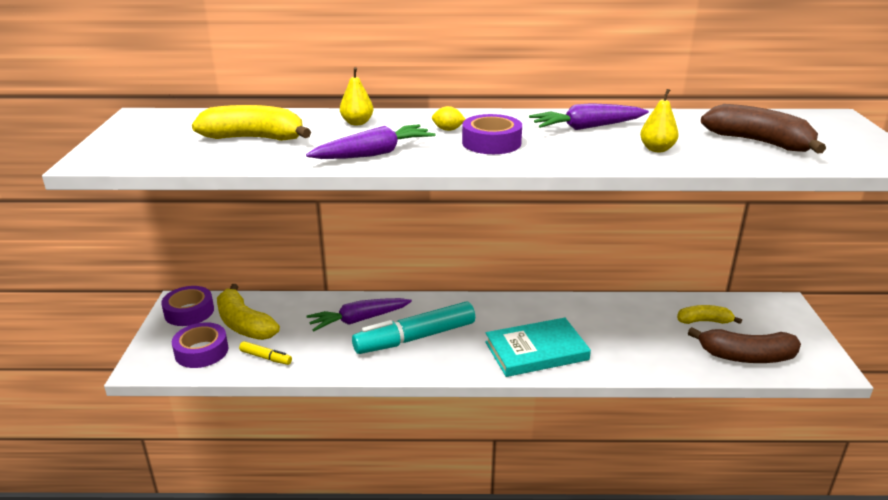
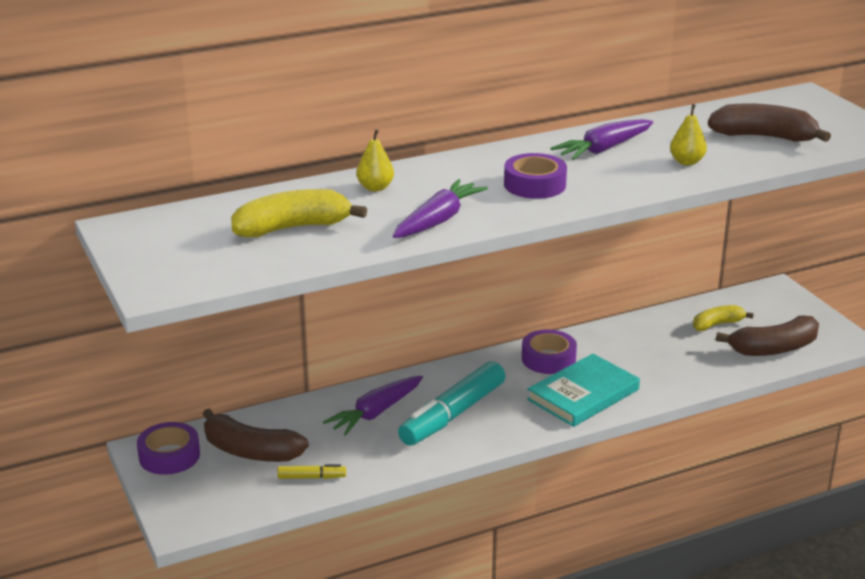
camera: 25 degrees left, 0 degrees up
(201, 351) = (232, 491): purple tape -> purple tape (548, 359)
(244, 324) = (250, 451): yellow banana -> brown banana
(448, 130) = (476, 178): yellow lemon -> none

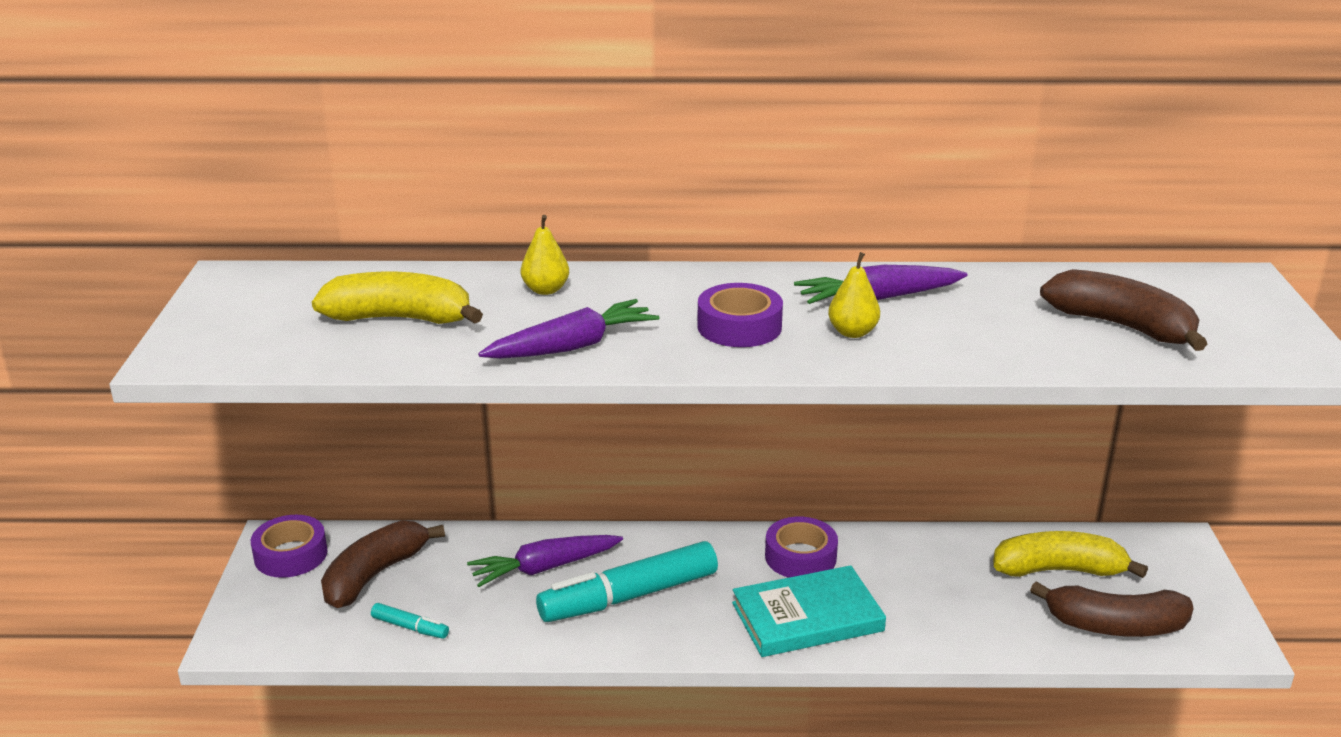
camera: 25 degrees right, 0 degrees up
(250, 451) = (374, 575): brown banana -> brown banana turned 75 degrees clockwise
(311, 477) = (410, 627): yellow marker -> turquoise marker
(686, 162) = (974, 338): yellow pear -> yellow pear (852, 332)
(717, 324) = (1058, 570): yellow banana -> yellow banana, size x1.61

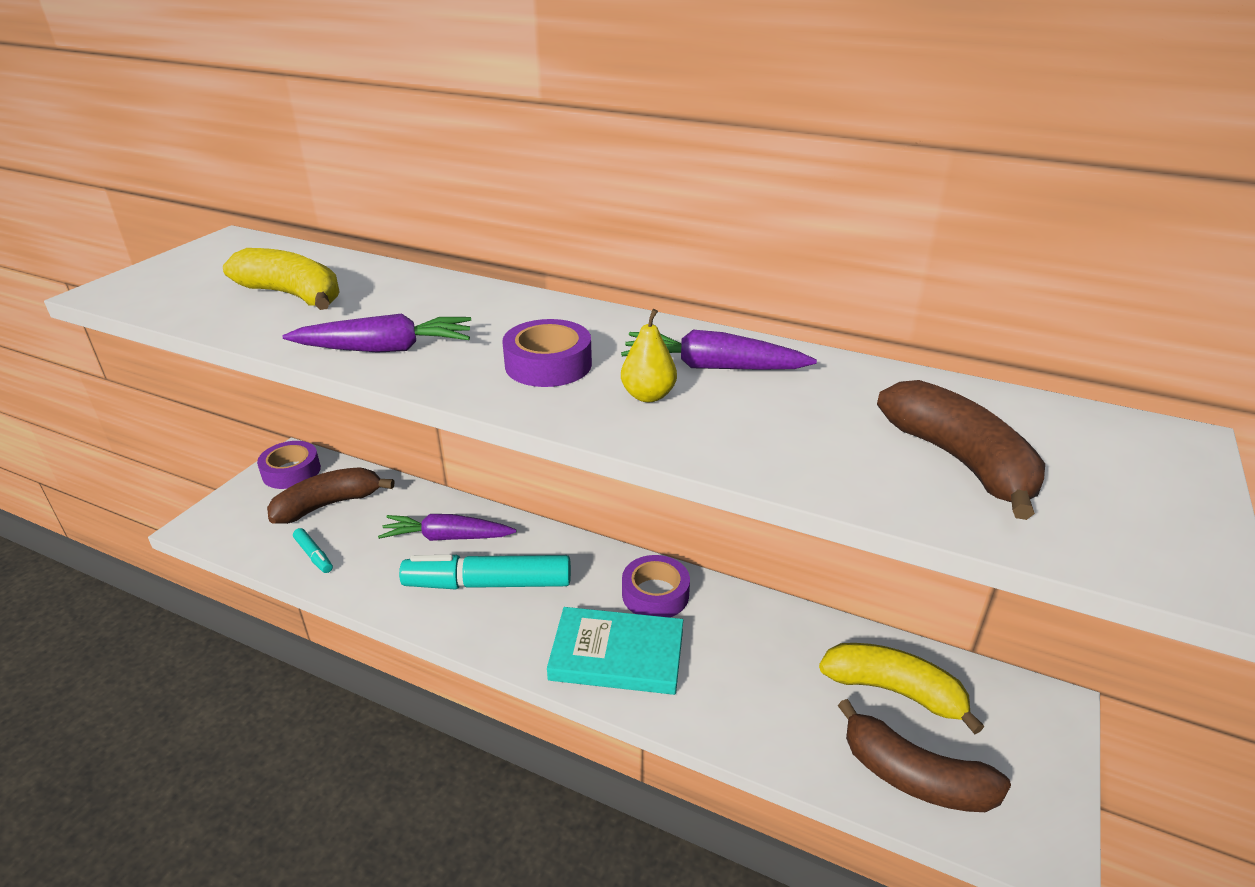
camera: 25 degrees right, 5 degrees up
(545, 290) = (430, 295): yellow pear -> none

